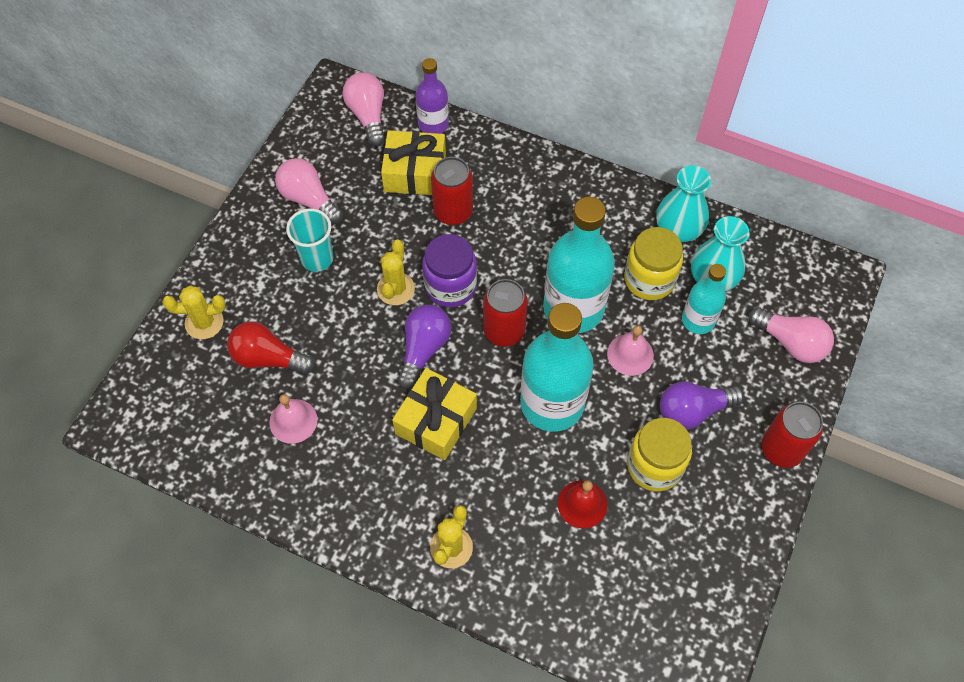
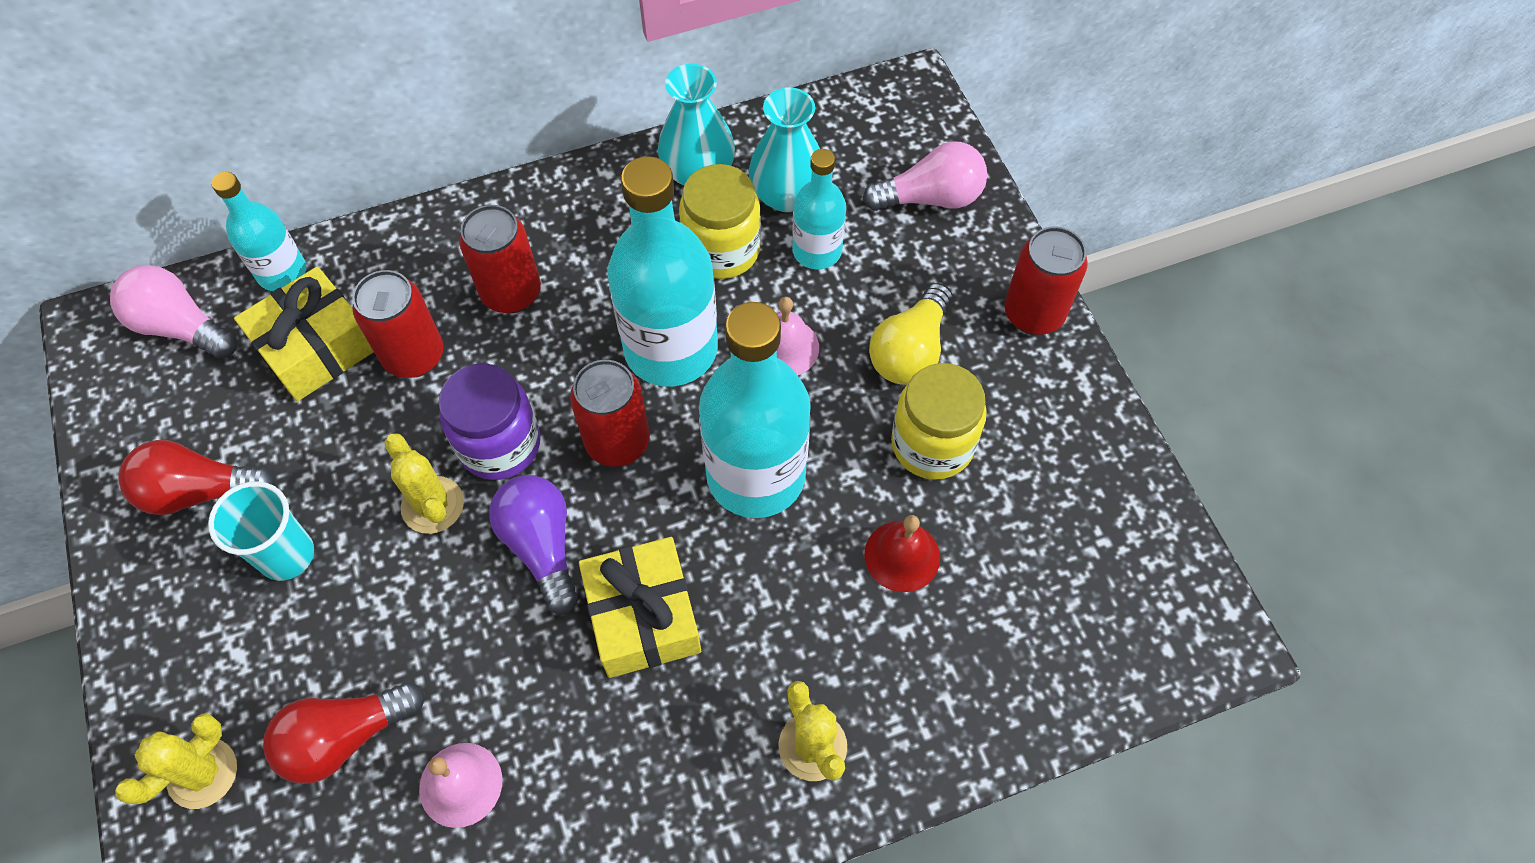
camera: 45 degrees left, 0 degrees up
(309, 199) = (200, 491): pink light bulb -> red light bulb
(433, 124) = (282, 272): purple bottle -> turquoise bottle
(525, 217) = (511, 293): none -> red can
(693, 411) = (910, 350): purple light bulb -> yellow light bulb

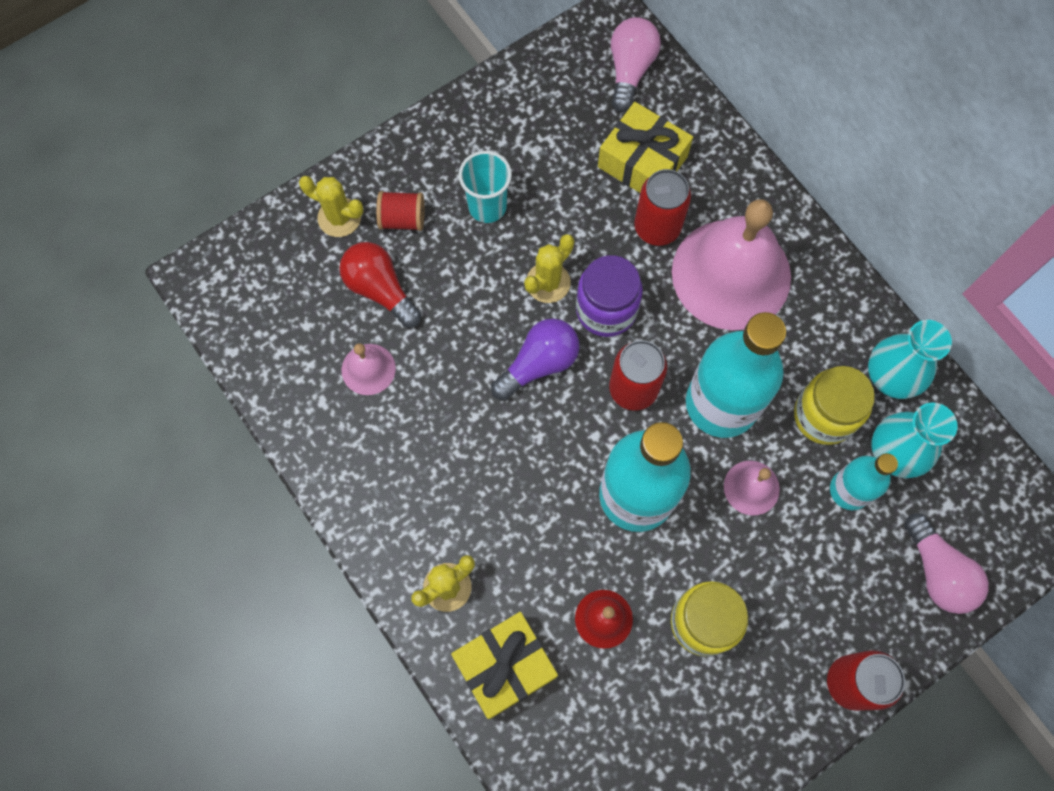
camera: 75 degrees right, 10 degrees up
(200, 491) = (515, 136): red light bulb -> none
(250, 678) = (402, 219): none -> red spool
(282, 272) = (694, 114): turquoise bottle -> none
(511, 293) = (731, 274): red can -> pink bell
(643, 616) = (507, 447): yellow gift -> yellow gift (505, 666)
(910, 350) = (781, 587): yellow light bulb -> none

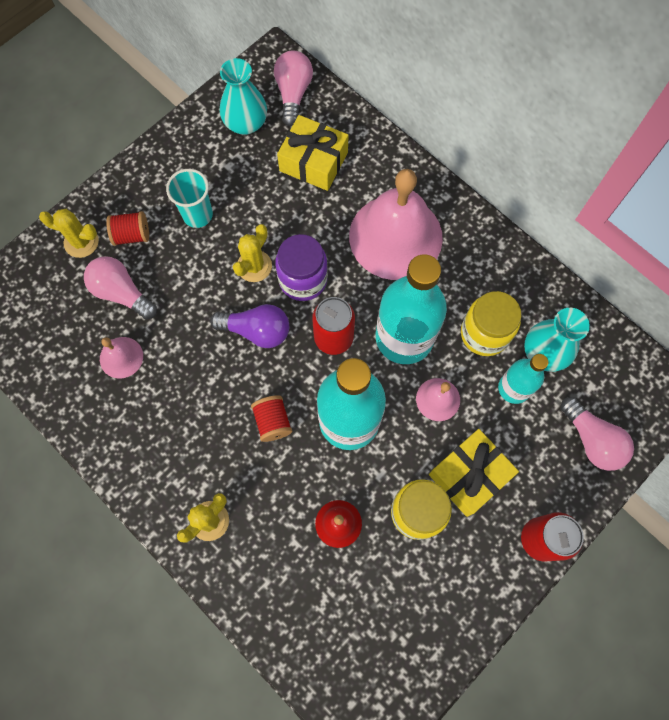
camera: 10 degrees left, 0 degrees up
(380, 289) = (122, 293): red light bulb -> pink light bulb
(505, 666) = (265, 576): yellow gift -> yellow gift (469, 475)
(539, 364) = (256, 331): purple light bulb -> purple light bulb turned 60 degrees clockwise
(542, 480) = (272, 422): none -> red spool
(657, 227) = (332, 210): red can -> none
(892, 375) = (531, 294): turquoise vase -> turquoise vase (246, 123)

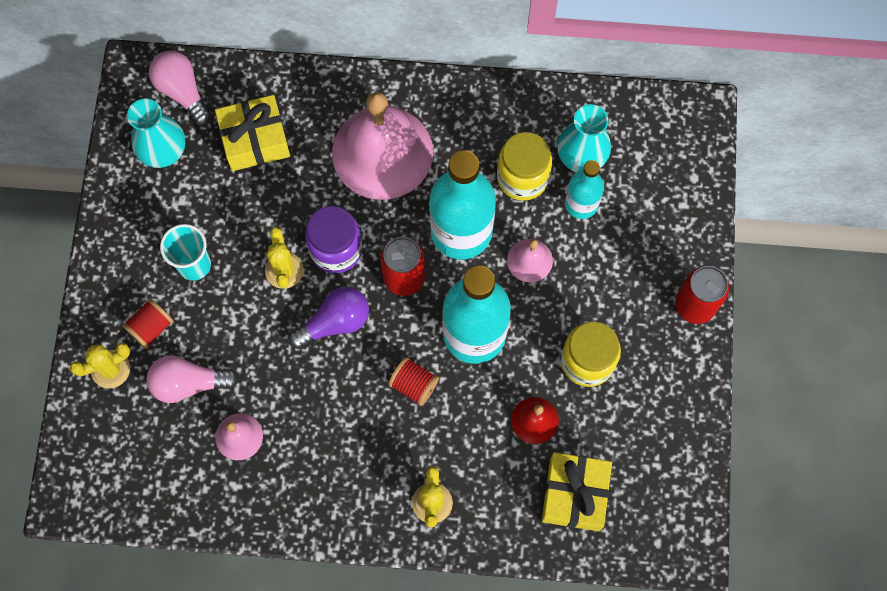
camera: 40 degrees left, 0 degrees up
(469, 475) = (603, 300): yellow gift -> yellow gift (574, 494)
(592, 440) = (672, 197): pink light bulb -> none

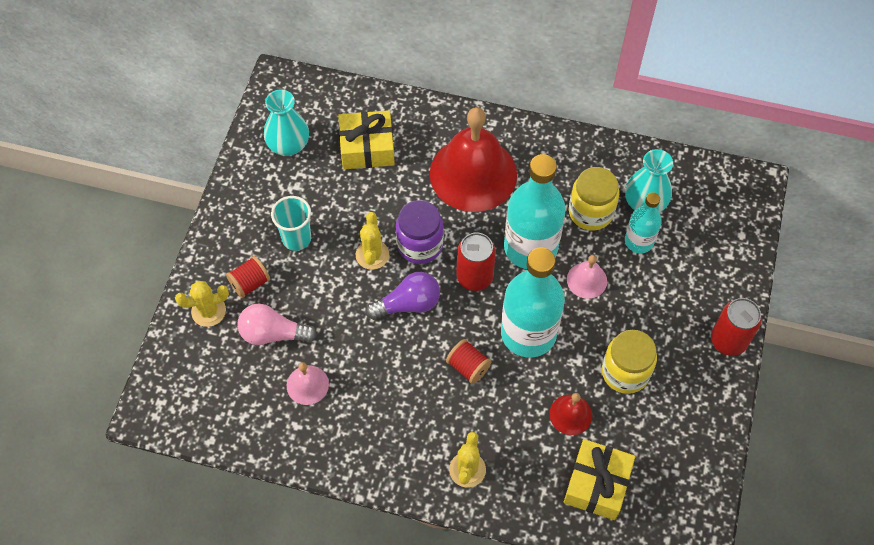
camera: 10 degrees right, 10 degrees down
(182, 92) = (314, 102): pink light bulb -> none
(382, 152) = (473, 173): pink bell -> red bell

